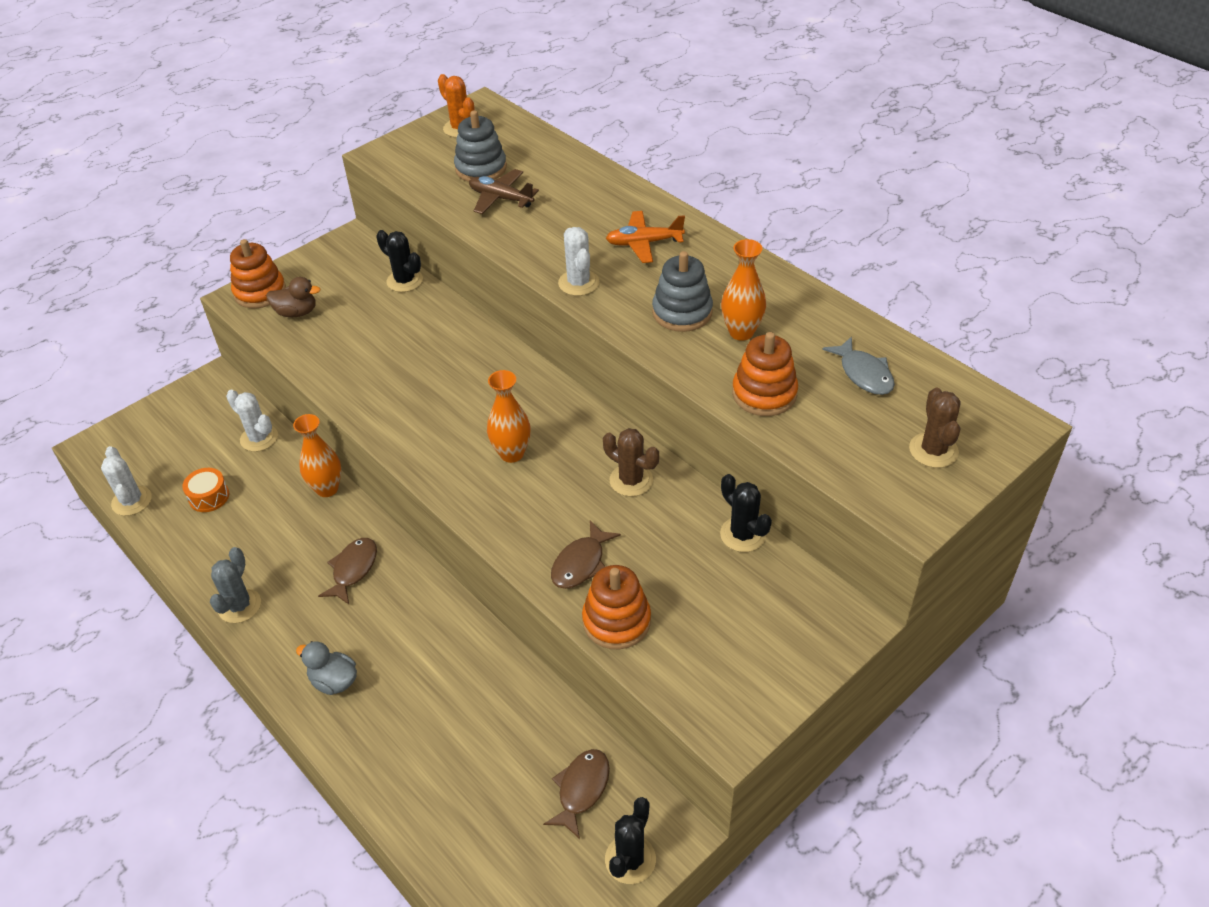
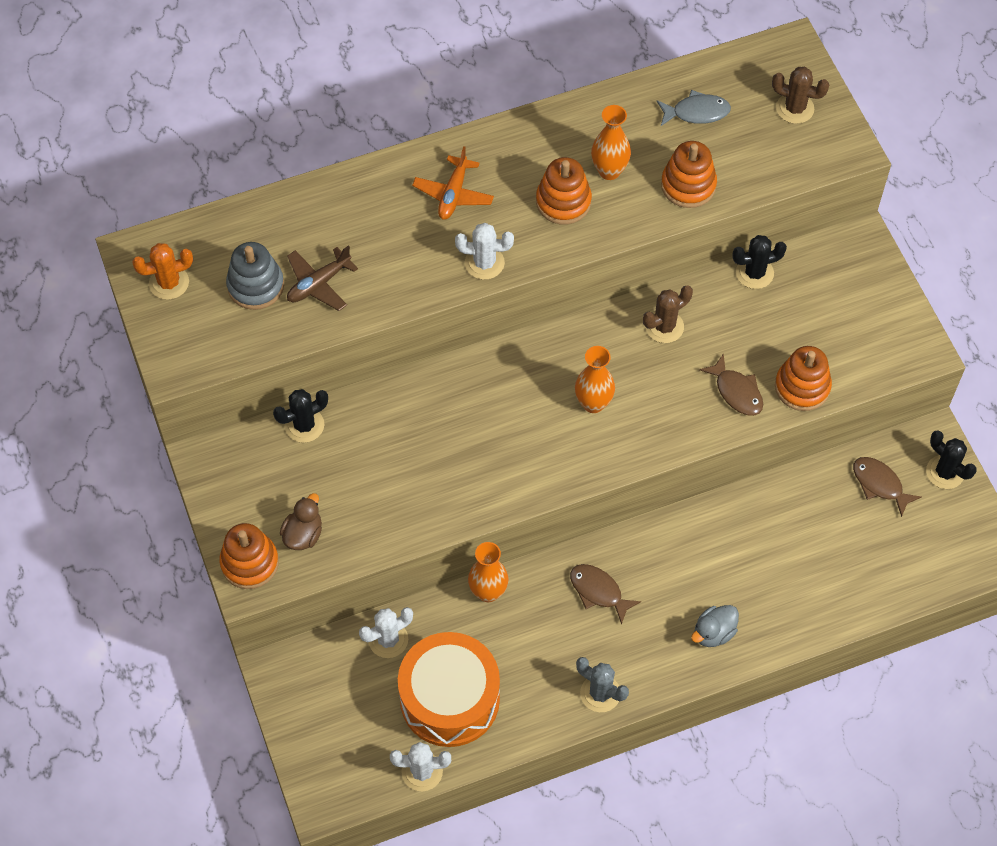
camera: 70 degrees left, 15 degrees up
(209, 497) = (449, 699): orange drum -> orange drum, size x2.43
(682, 312) = (563, 202): grey stacking toy -> orange stacking toy

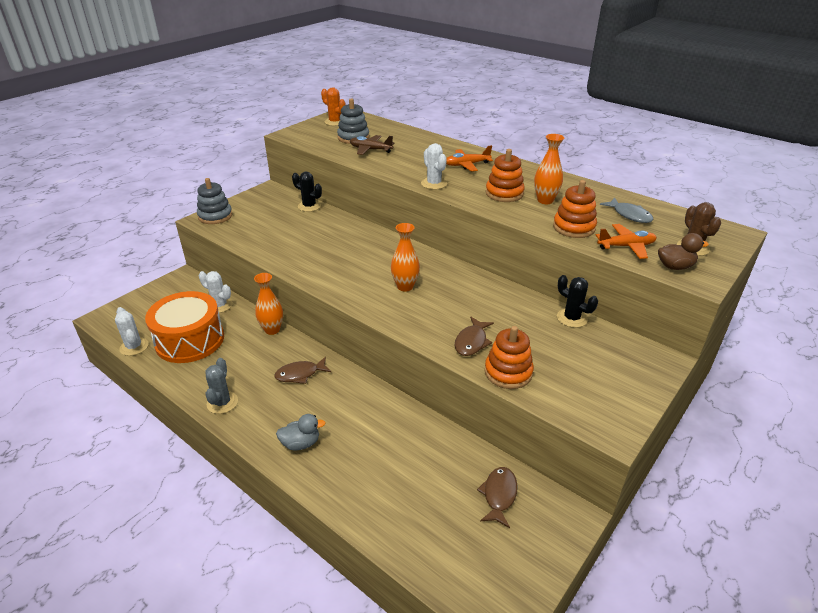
camera: 60 degrees right, 25 degrees down
(249, 563) = (215, 216): orange stacking toy -> grey stacking toy
(303, 534) = (242, 225): brown duck -> brown duck (675, 266)
(598, 591) = (300, 374): brown fish -> brown fish turned 120 degrees counterclockwise
(664, 327) = (488, 295): brown cactus -> none
(713, 633) = (301, 443): grey duck -> grey duck turned 150 degrees clockwise
(756, 165) = (626, 246): none -> orange plane
(945, 472) = (549, 538): black cactus -> none

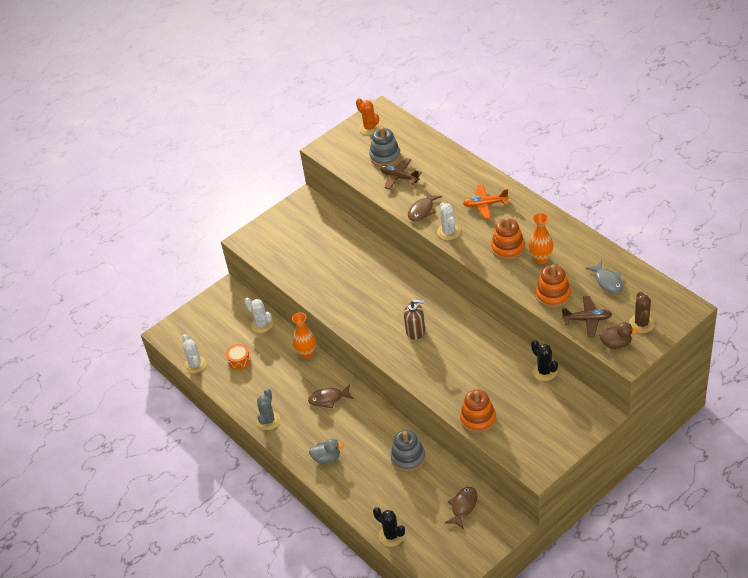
camera: 15 degrees right, 10 degrees up
(190, 340) = (239, 360): orange drum -> orange drum, size x0.41
(215, 216) = (256, 236): grey stacking toy -> grey stacking toy (408, 458)
(309, 206) = (342, 226): black cactus -> black cactus (391, 535)
(405, 286) = (415, 331): orange vase -> brown soap dispenser
(472, 342) = (457, 390): brown fish -> brown fish (422, 210)
(626, 246) = (587, 319): orange plane -> brown plane

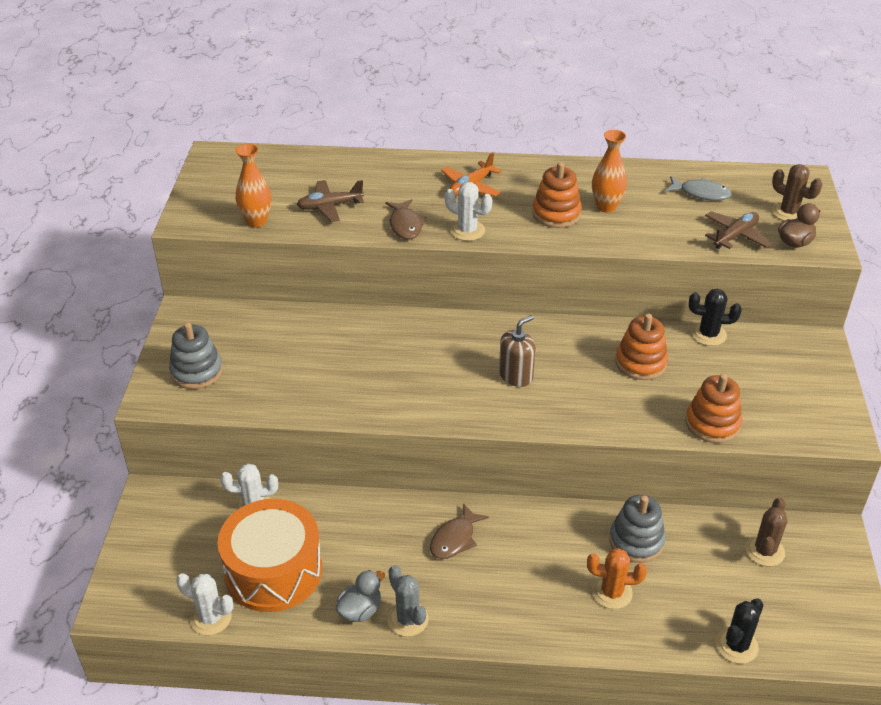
camera: 50 degrees left, 5 degrees down
(239, 360) = (273, 571): orange drum -> orange drum, size x2.43
(306, 353) = (359, 504): orange vase -> orange vase (256, 221)
(326, 458) = (542, 611): grey duck -> grey duck (360, 610)
(369, 128) = (222, 176): orange cactus -> orange cactus (612, 592)
(385, 156) = (282, 194): grey stacking toy -> grey stacking toy (197, 372)
(391, 535) = (736, 645): black cactus -> black cactus turned 45 degrees counterclockwise
(463, 506) = (764, 551): brown fish -> brown cactus
(553, 295) = (668, 232): orange stacking toy -> orange stacking toy (640, 363)

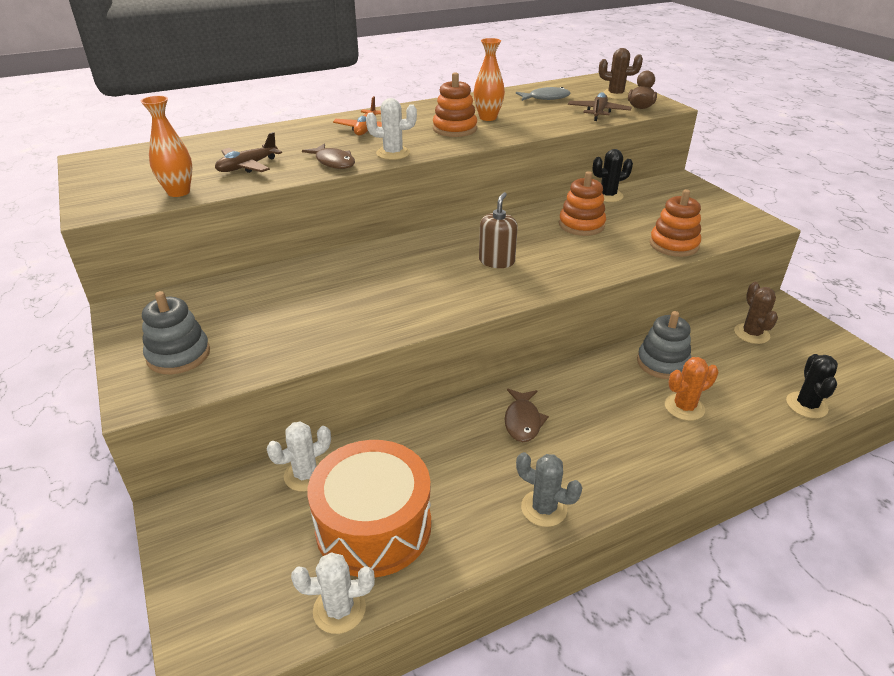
camera: 30 degrees left, 5 degrees down
(360, 610) = (492, 522): grey duck -> none

